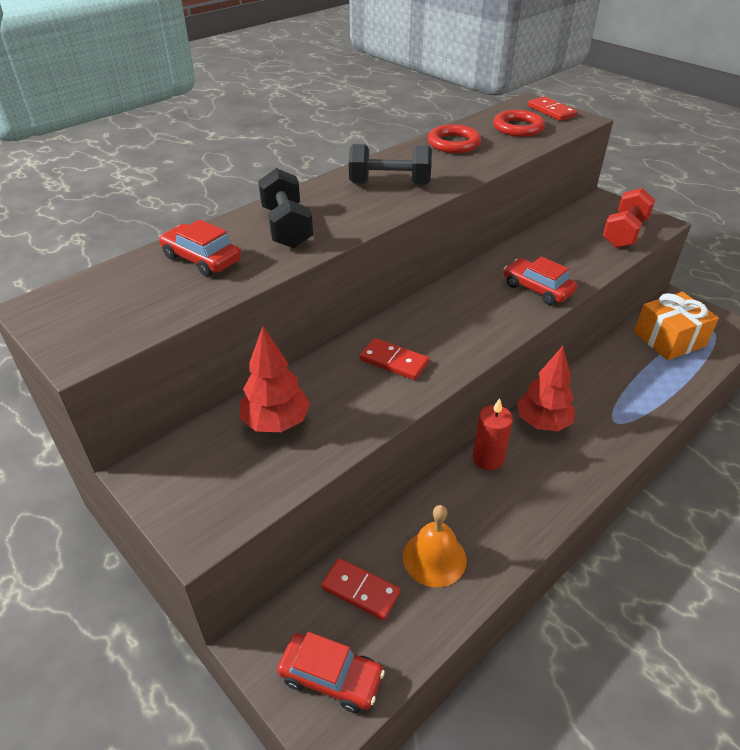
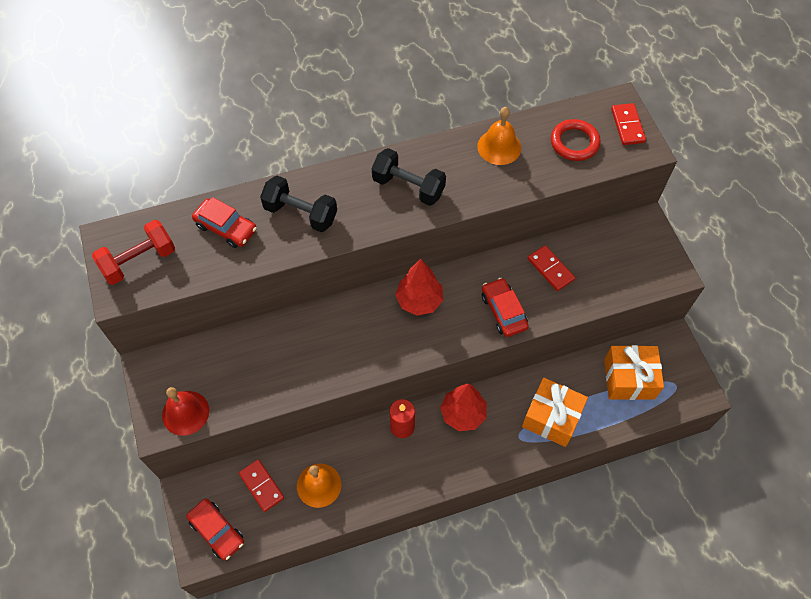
camera: 25 degrees right, 20 degrees up
(202, 259) = (226, 228): red car -> red car turned 150 degrees clockwise
(229, 502) = (185, 413): none -> red bell
(276, 422) = (241, 362): red tree -> red tree (419, 300)
(286, 227) = (301, 213): black dumbbell -> black dumbbell turned 75 degrees counterclockwise
(394, 361) = (347, 341): red domino -> red domino (550, 269)
(453, 143) = (499, 147): red ring -> orange bell
(624, 233) = (630, 275): red dumbbell -> red dumbbell (139, 261)
(630, 393) = (551, 417): none -> orange gift

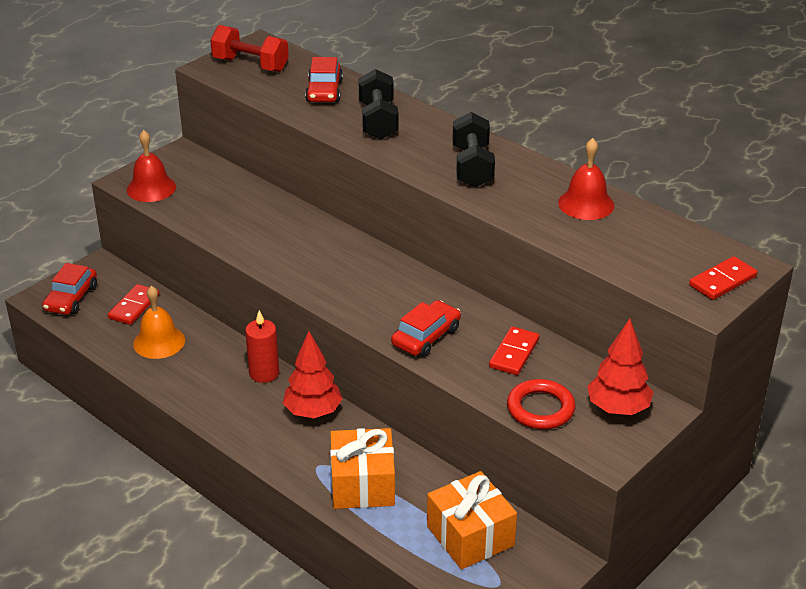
camera: 60 degrees right, 25 degrees down
(419, 300) = (386, 276): red tree -> red tree (618, 408)
(499, 147) = (586, 204): orange bell -> red bell
(574, 143) = (651, 251): red ring -> red ring (540, 408)

